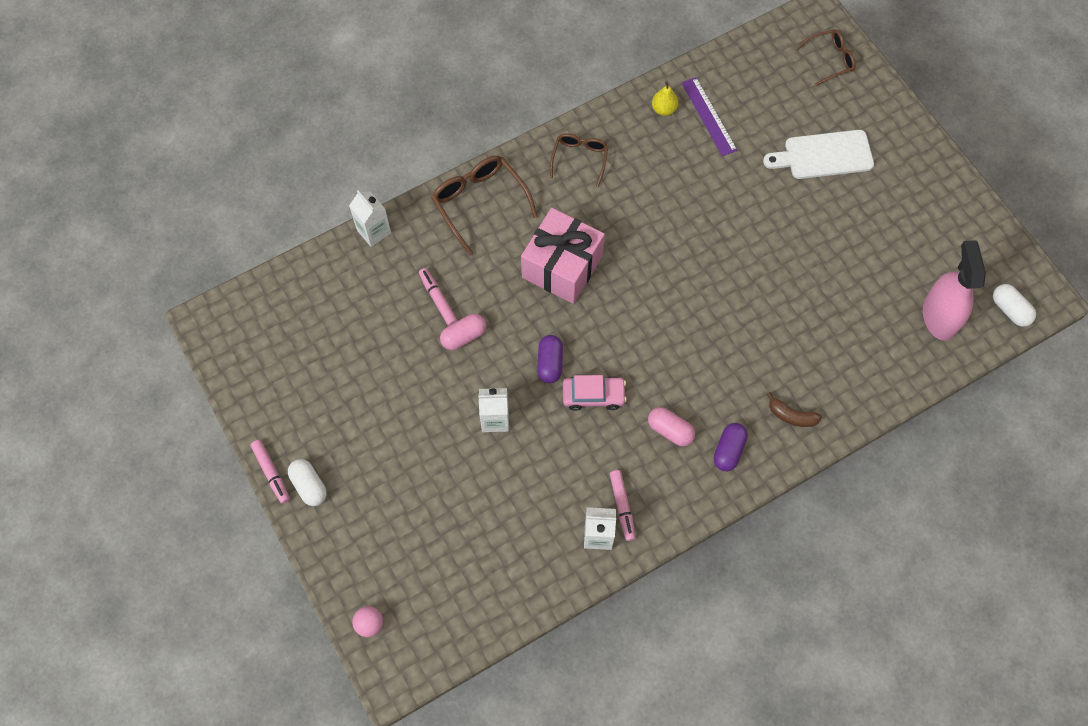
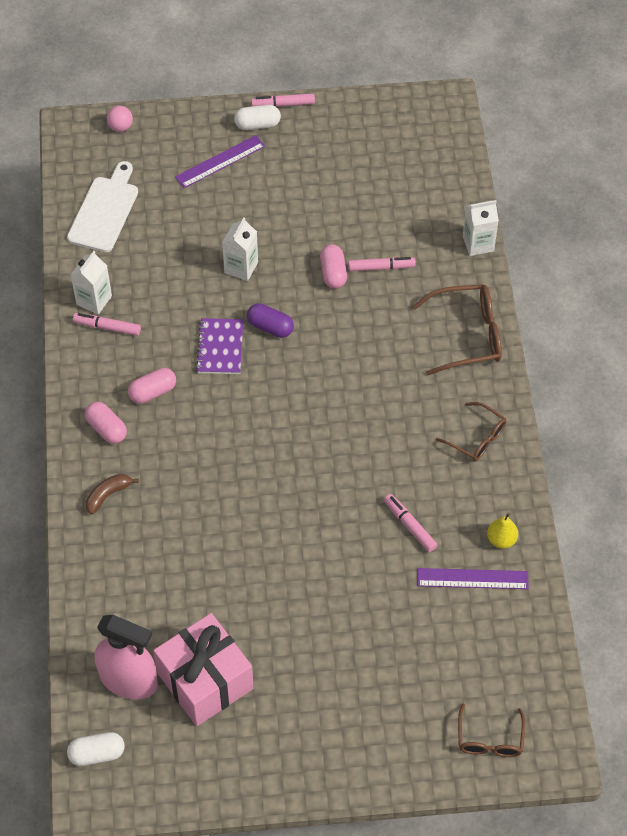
camera: 115 degrees right, 10 degrees down
(373, 499) = (220, 161): none -> purple ruler
(562, 267) = (363, 375): pink gift -> pink gift (205, 681)
(593, 395) = (220, 347): pink car -> purple notebook
(687, 175) = (410, 526): none -> pink marker
(728, 450) = (106, 429): purple capsule -> pink capsule
(824, 155) = (370, 668): white cutting board -> white cutting board (105, 211)

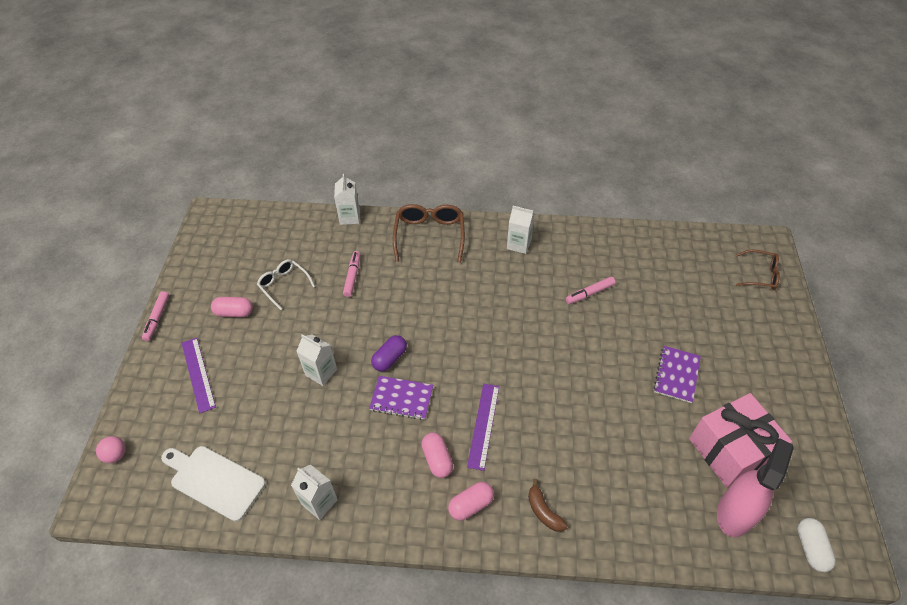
camera: 80 degrees left, 5 degrees down
(107, 327) = (355, 492): pink marker -> none
(257, 124) = (170, 340): white capsule -> none
(300, 626) = (676, 375): none -> purple notebook
(333, 273) = (348, 308): pink capsule -> pink capsule (234, 312)
(353, 204) = (284, 285): none -> white glasses
(472, 578) = (635, 264): purple ruler -> purple ruler (483, 425)
(476, 438) = (519, 244): brown glasses -> white carton
(501, 540) = (604, 244): yellow pear -> none

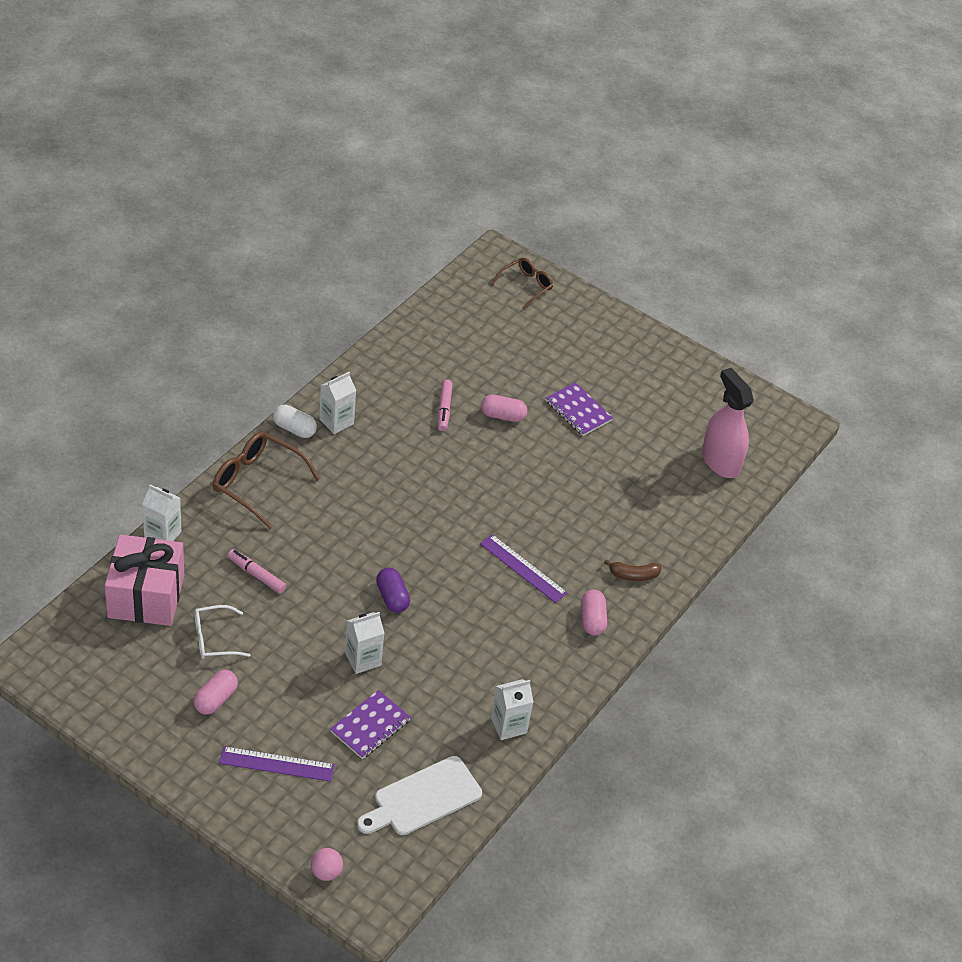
camera: 65 degrees left, 5 degrees down
(157, 318) = (160, 774): pink marker -> none
(401, 398) = (446, 612): purple notebook -> purple notebook (370, 726)
(437, 459) = (531, 619): pink capsule -> pink capsule (503, 416)
(730, 450) = (670, 427): pink gift -> pink gift (146, 596)
(810, 548) = (776, 440): white capsule -> white capsule (294, 429)

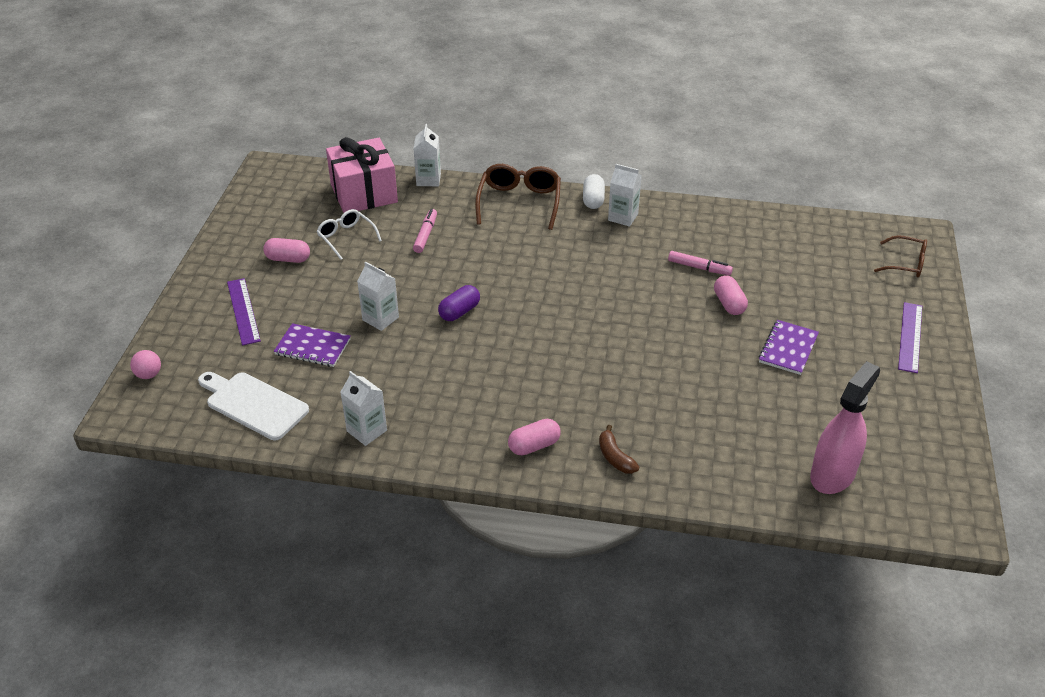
camera: 70 degrees right, 5 degrees down
(444, 409) = (699, 268): pink marker -> pink marker turned 135 degrees counterclockwise
(523, 568) = (558, 378): purple ruler -> purple ruler (910, 337)

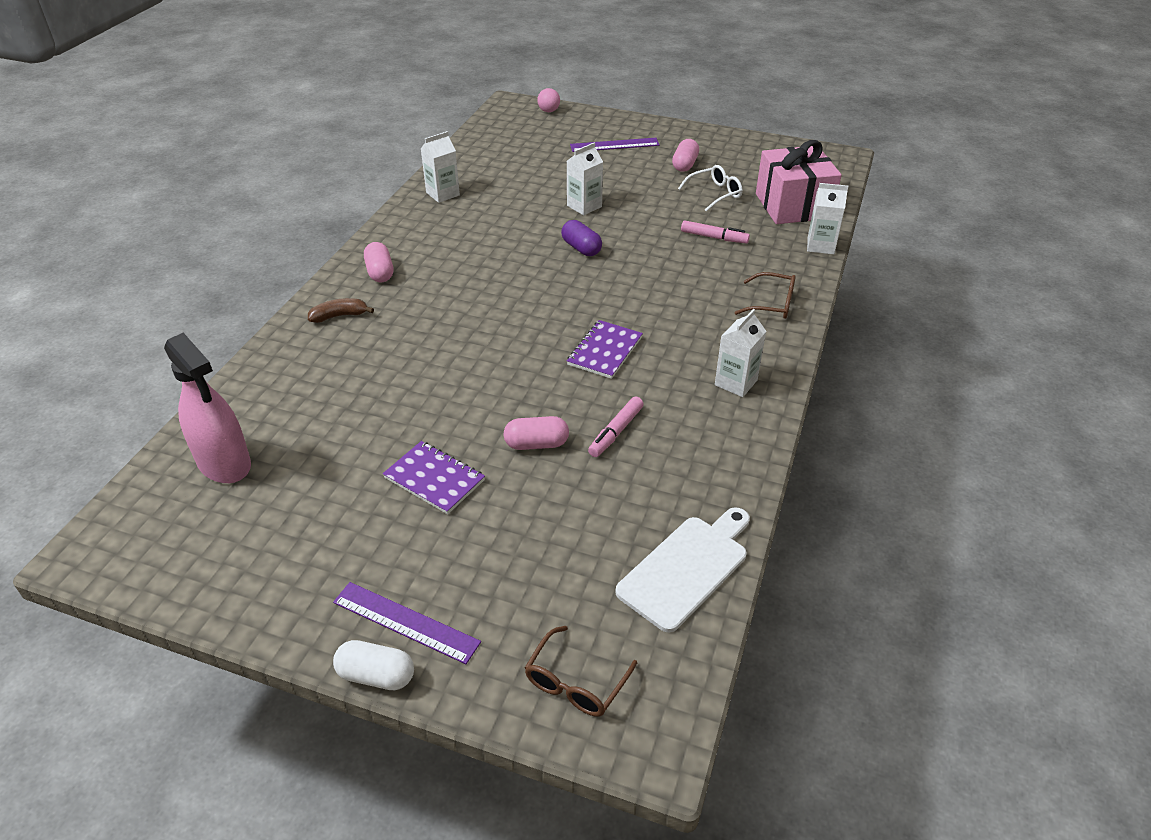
camera: 100 degrees right, 0 degrees up
(254, 404) = (497, 149): white cutting board -> white cutting board (687, 568)
(312, 347) = (556, 174): purple notebook -> purple notebook (604, 351)
(519, 203) = (771, 304): brown glasses -> brown glasses, size x0.63
(593, 200) = (776, 363): white capsule -> white capsule (376, 675)

